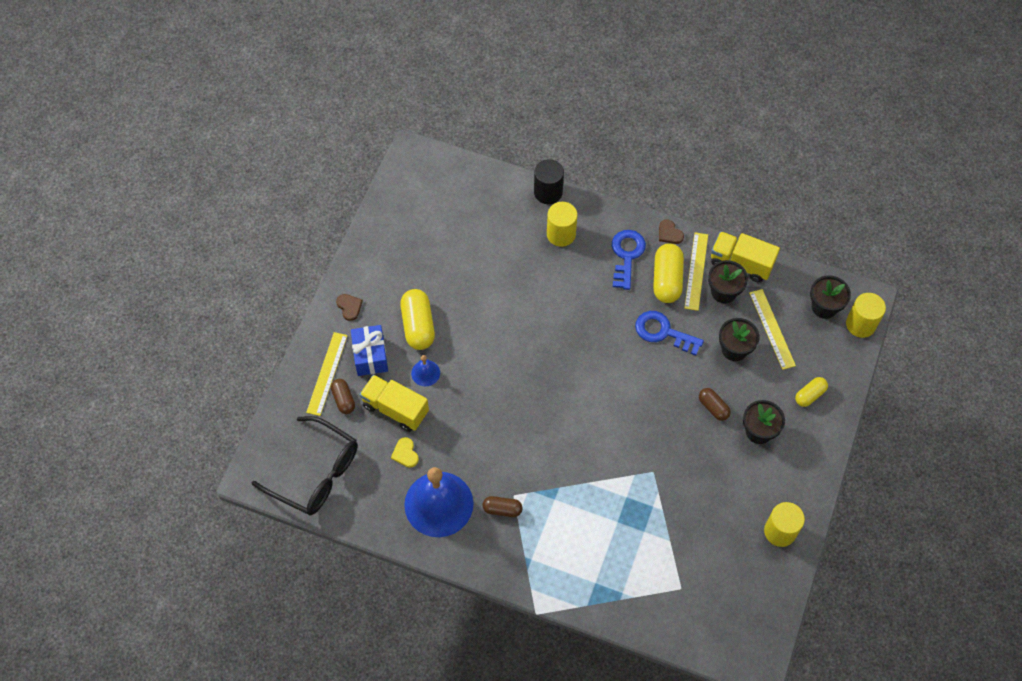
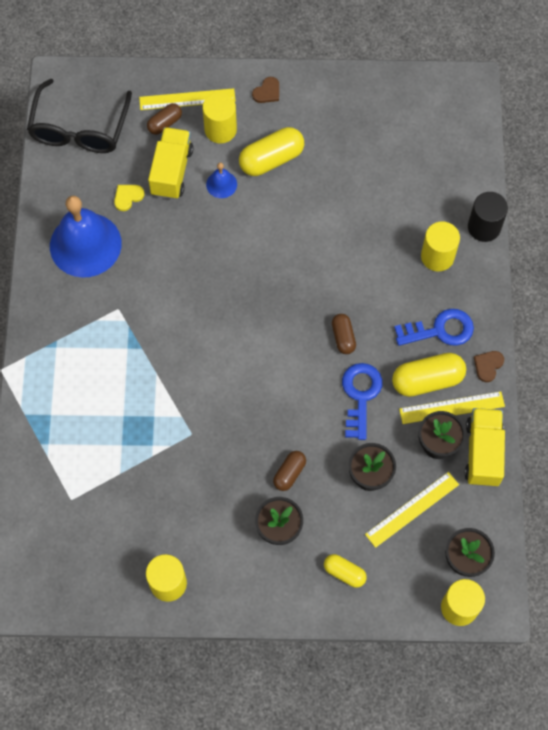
camera: 70 degrees right, 5 degrees up
(370, 356) = (220, 129): blue gift -> yellow cylinder
(502, 509) = (99, 303): brown capsule -> brown capsule (343, 337)

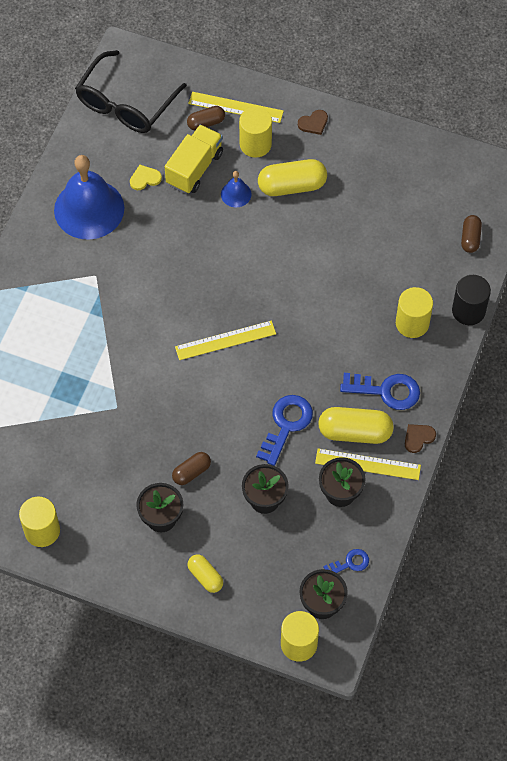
camera: 20 degrees right, 5 degrees down
(343, 337) = (292, 368): brown capsule -> brown capsule (470, 238)
(412, 509) = (292, 542): yellow ruler -> yellow ruler (225, 340)
(474, 510) = (350, 563): none -> blue key
(482, 453) = (379, 514): yellow truck -> none

